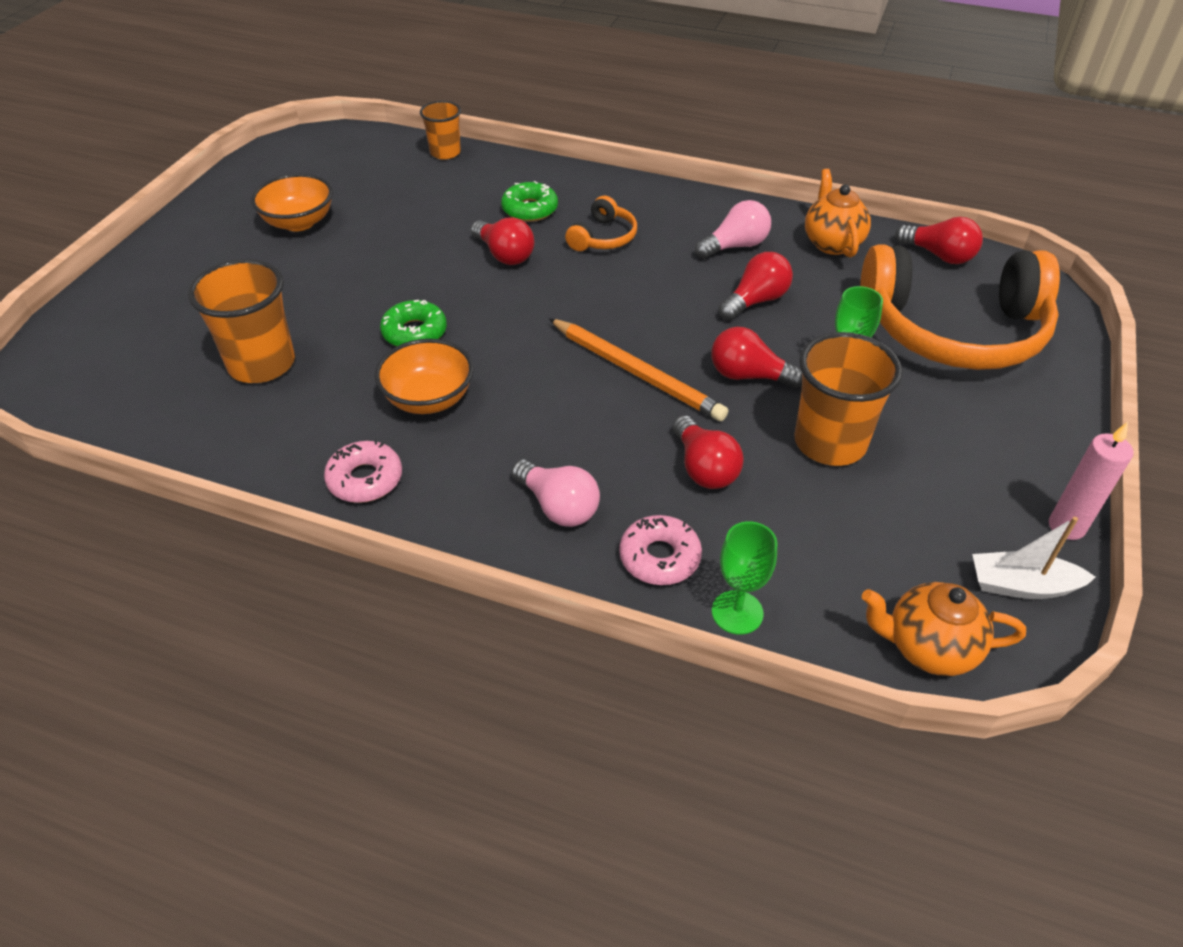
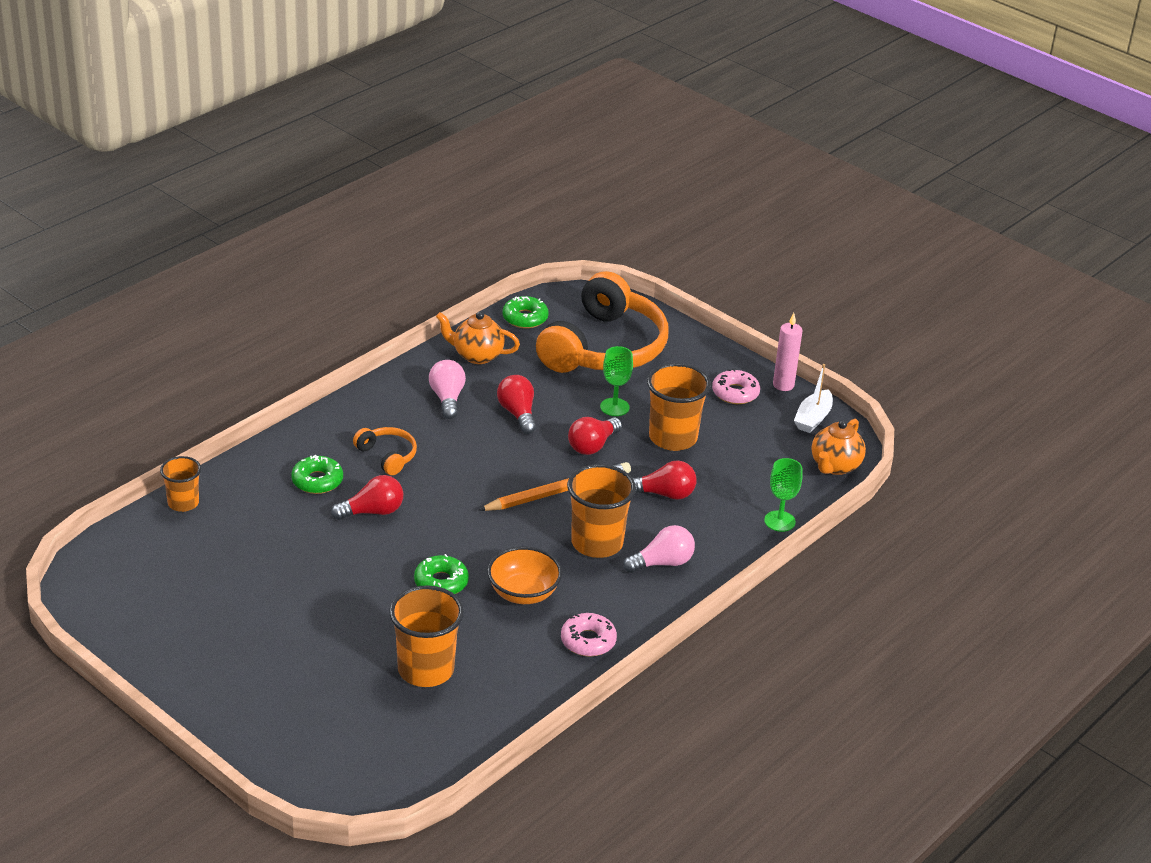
camera: 70 degrees left, 10 degrees down
(299, 222) = (231, 614): orange bowl -> none
(560, 433) = (597, 543): none -> orange cup
(659, 557) = (725, 536): pink donut -> pink donut (735, 393)
(939, 255) = (525, 318): red light bulb -> green donut

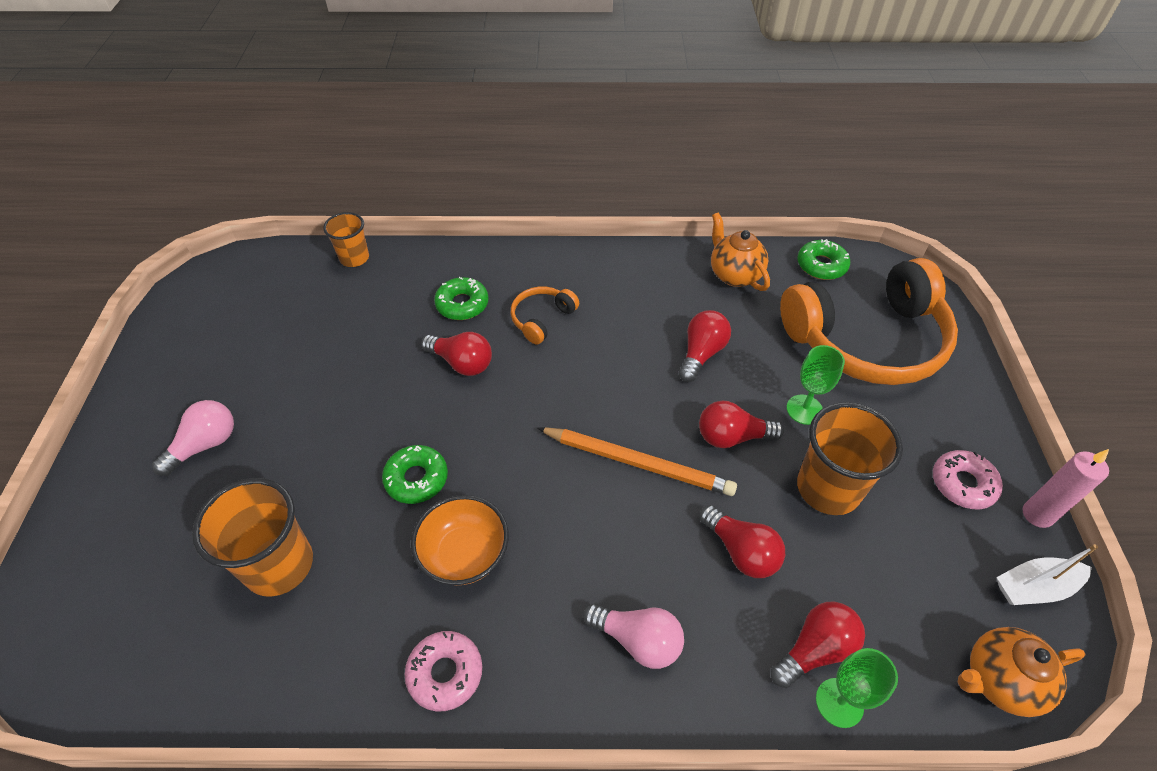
camera: 50 degrees right, 15 degrees up
(387, 456) = (542, 319): orange headphones -> orange headphones turned 150 degrees counterclockwise
(447, 398) = (658, 298): pink light bulb -> pink light bulb (205, 445)
(597, 543) = (602, 554): orange cup -> none
(746, 509) = (815, 649): none -> red light bulb

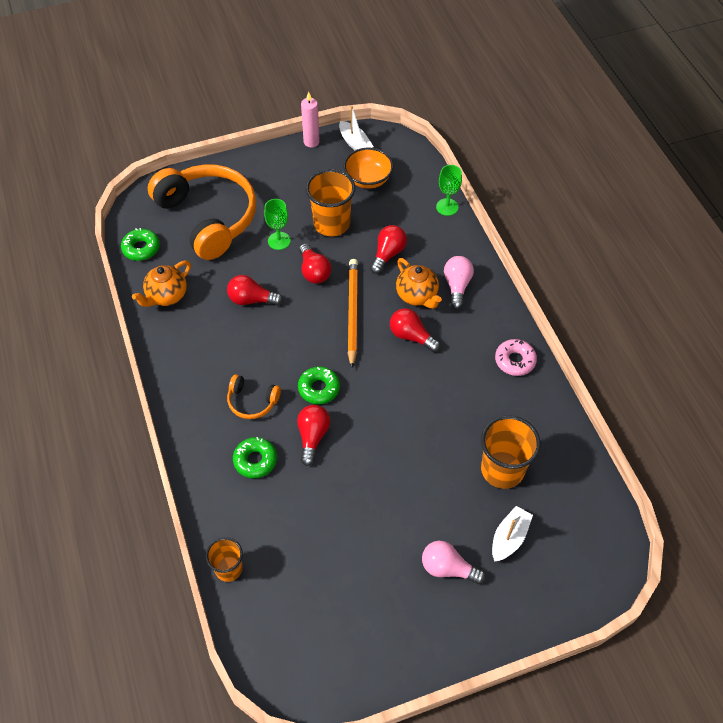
camera: 110 degrees left, 5 degrees up
(185, 531) = (509, 538): none -> white boat
(416, 479) = (414, 423): green donut -> green donut (319, 388)
(464, 554) = (449, 378): orange bowl -> orange bowl (368, 179)
(815, 649) = (426, 218): red light bulb -> red light bulb (411, 336)
(962, 484) = (304, 170): pink donut -> none
(999, 680) = (408, 155): orange teapot -> orange teapot (417, 296)

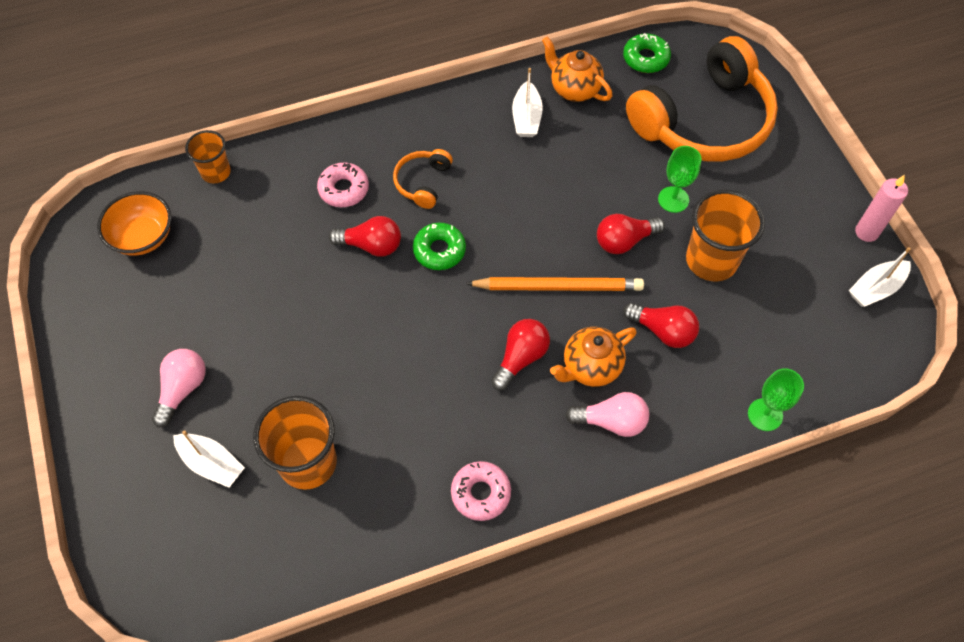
camera: 90 degrees right, 5 degrees up
(192, 329) = (526, 118): none -> white boat
(251, 299) = (573, 174): red light bulb -> none
(255, 460) = (344, 189): green donut -> pink donut
(368, 179) = (804, 306): orange bowl -> orange bowl (143, 237)

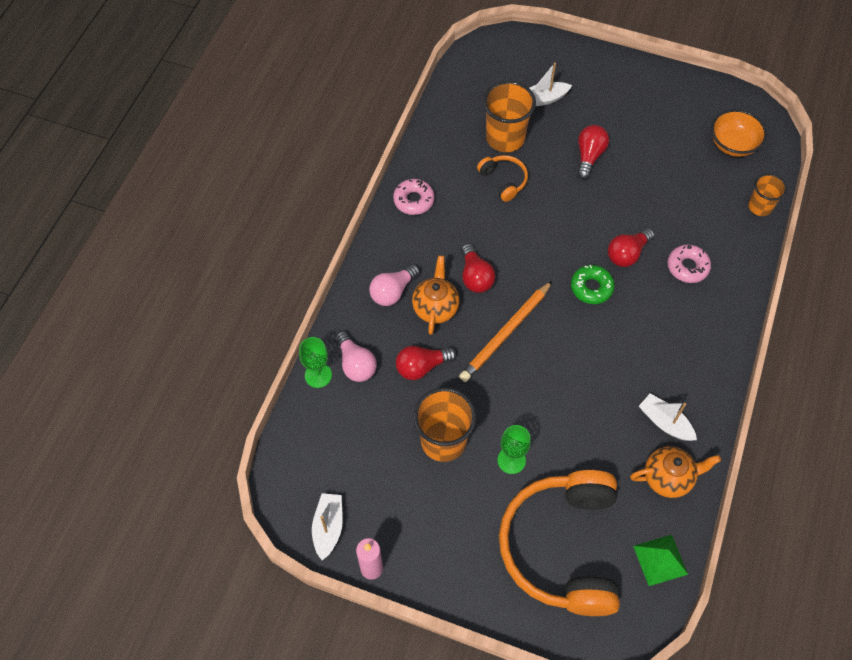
camera: 130 degrees right, 0 degrees up
(183, 389) = (602, 110): pink light bulb -> pink light bulb (356, 364)
(423, 182) = (656, 315): orange headphones -> orange headphones (503, 180)
(624, 241) = (505, 400): red light bulb -> red light bulb (589, 156)
(645, 58) = (660, 560): green donut -> green pyramid

